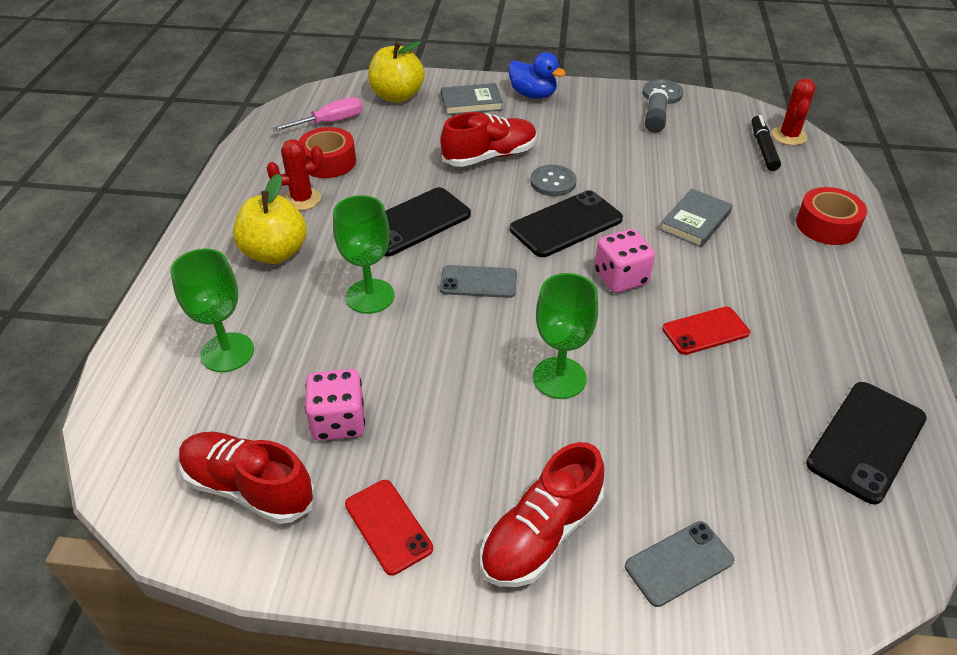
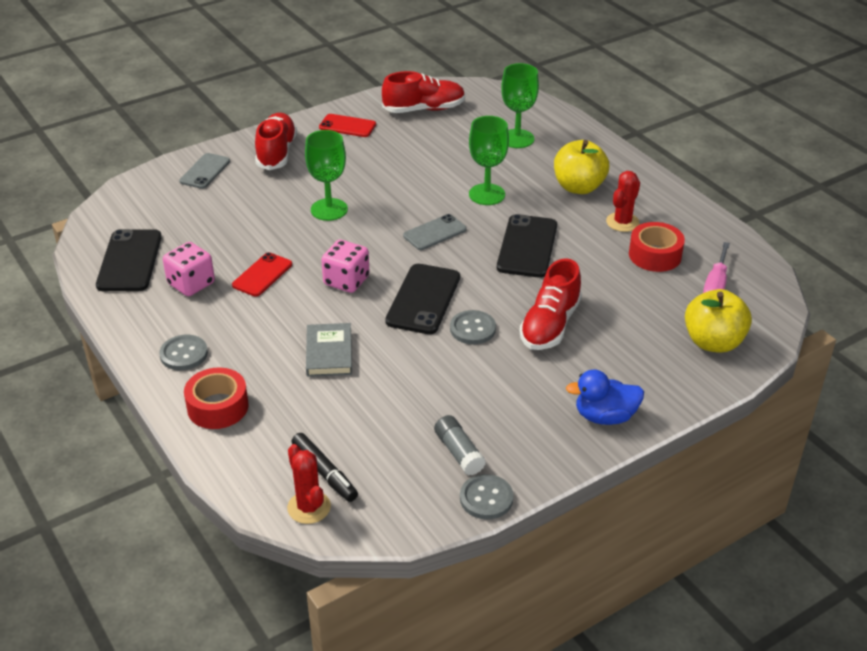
camera: 140 degrees right, 5 degrees down
(339, 421) = (419, 143): pink dice -> pink dice (191, 284)
(471, 103) = (643, 372): grey book -> none
(840, 286) = (184, 354): none -> grey button

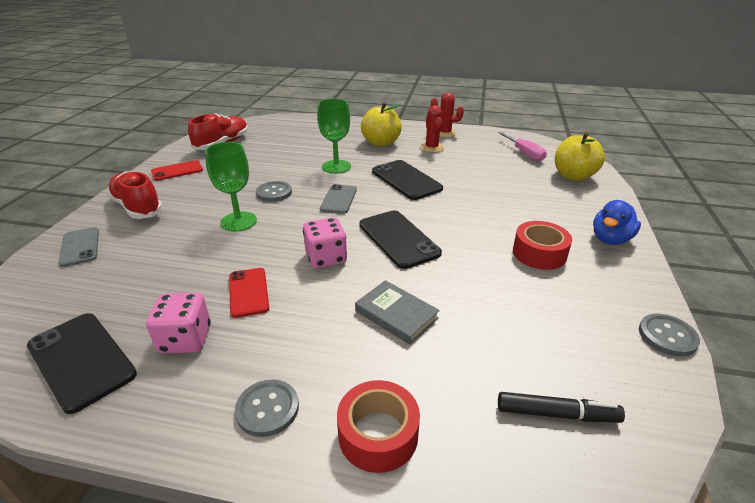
camera: 45 degrees left, 5 degrees down
(309, 507) = (603, 459): red cactus -> red cactus (444, 133)
(459, 452) = (596, 318): grey glue stick -> none
(472, 329) = (458, 238): grey button -> grey button (274, 193)
(517, 139) = (307, 136): green goblet -> none
(550, 325) = (493, 211): red shoe -> none
(655, 255) = (474, 154): red tape -> red tape (539, 253)

